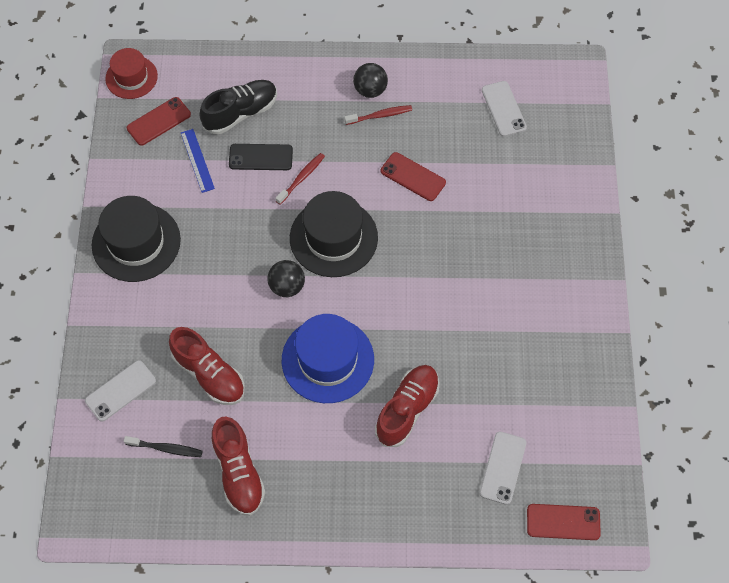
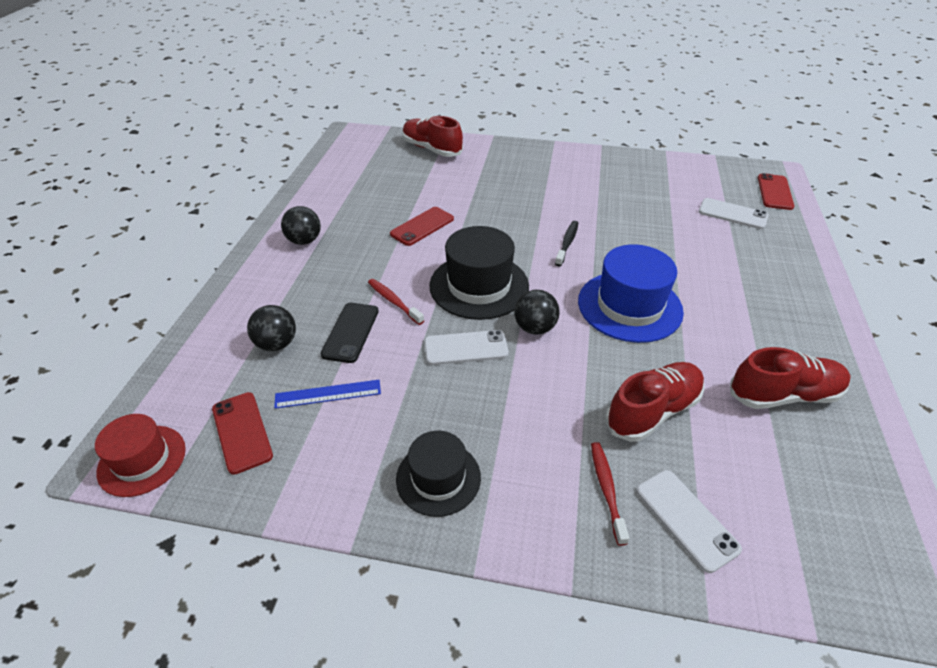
camera: 80 degrees left, 20 degrees down
(136, 242) = (438, 478): black hat -> black hat, size x0.63
(165, 448) = (768, 469): black toothbrush -> black toothbrush (567, 243)
(240, 113) = (277, 344): black shoe -> black ball
(380, 115) = (340, 238): red toothbrush -> red toothbrush (607, 490)
(407, 409) = (683, 259): red shoe -> red shoe (432, 149)
(503, 109) = (370, 170): white phone -> white phone (466, 348)

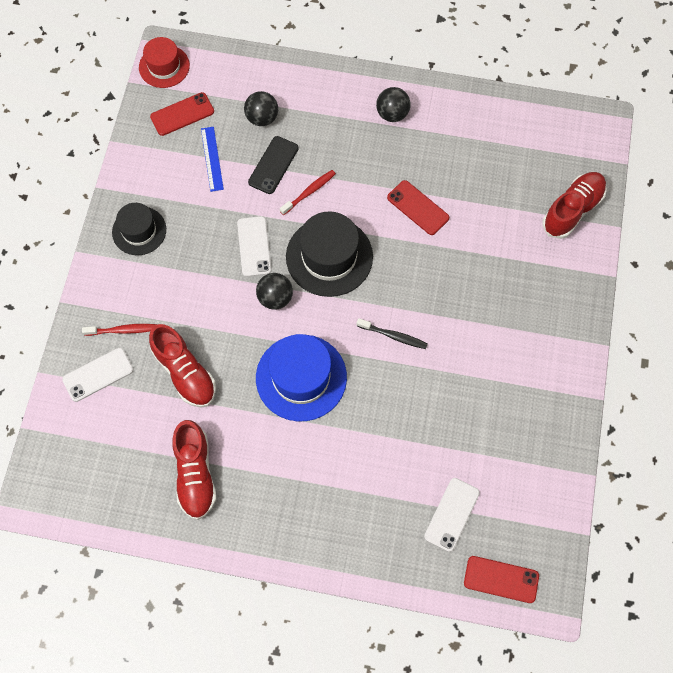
camera: 90 degrees right, 25 degrees up
(351, 332) = (273, 165): black phone -> black phone turned 75 degrees counterclockwise

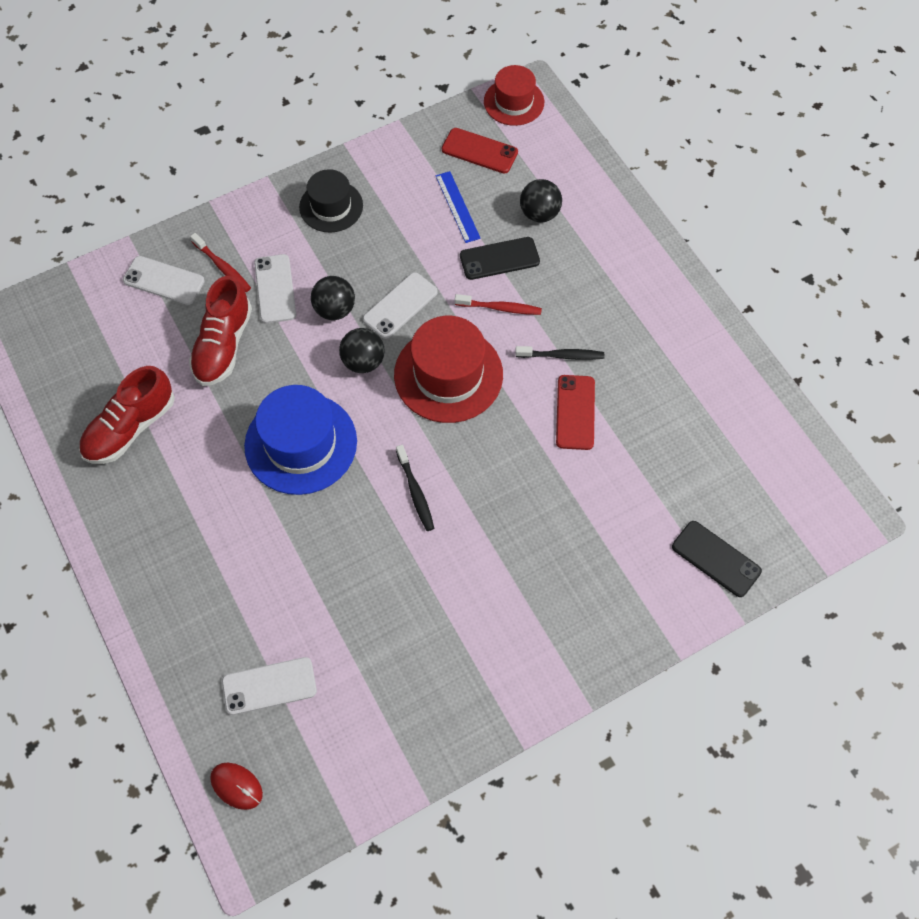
camera: 50 degrees right, 5 degrees down
(171, 310) = (275, 289): none -> white phone
(212, 159) = (457, 206): blue ruler -> blue ruler turned 60 degrees counterclockwise
(329, 256) = (448, 375): black hat -> red hat
(373, 185) = (561, 356): none -> black toothbrush
(392, 114) = (656, 315): black ball -> black ball (335, 310)
(501, 579) = (236, 786): red phone -> red mouse
(572, 210) = (716, 559): red shoe -> black phone

